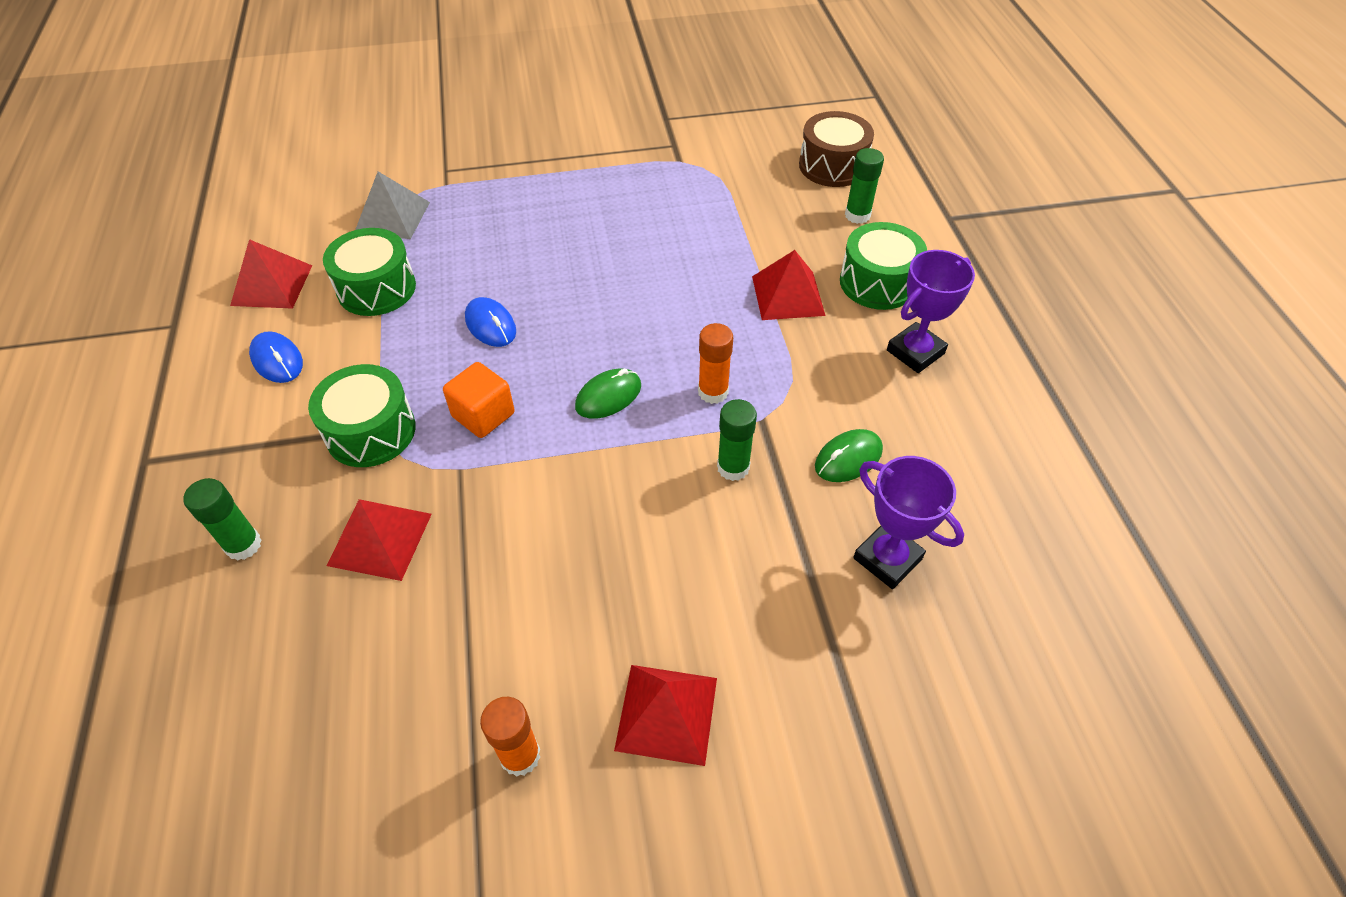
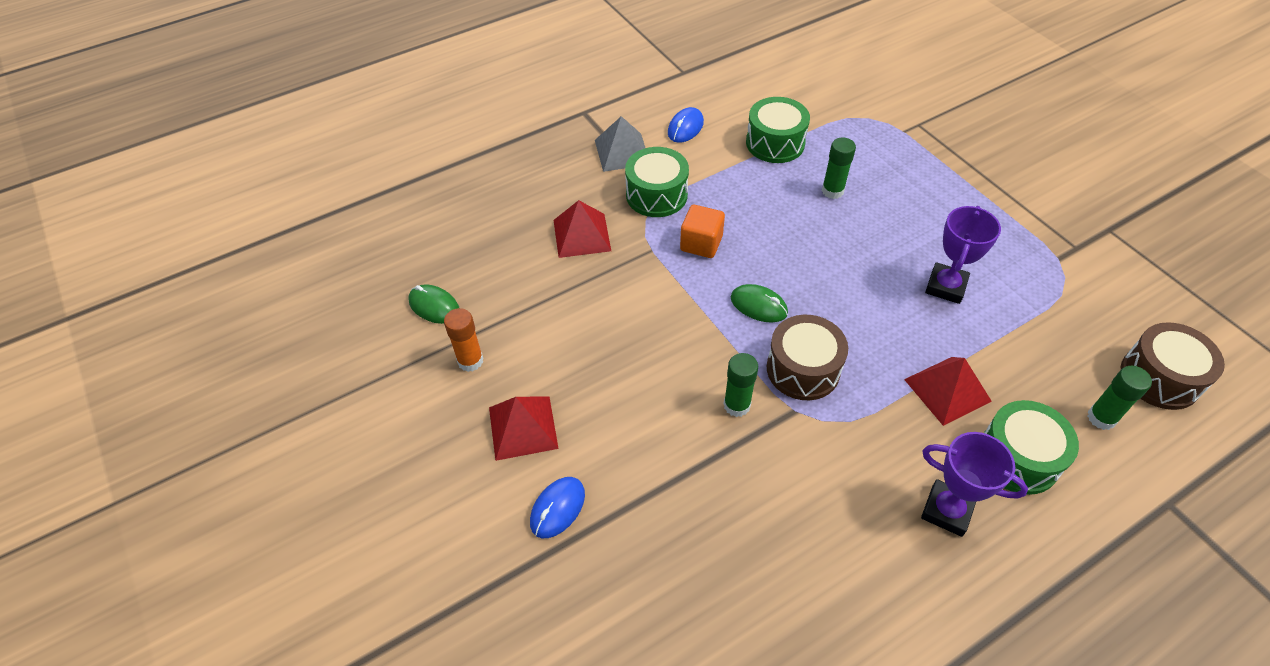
camera: 70 degrees right, 0 degrees up
(243, 545) = (550, 179): green glue stick -> green glue stick (832, 191)
(271, 285) = (743, 95): red pyramid -> none
(392, 217) = (847, 120): grey pyramid -> grey pyramid (622, 152)
(491, 325) = (782, 214): blue mouse -> blue mouse (557, 508)
(713, 392) = (803, 369): orange glue stick -> brown drum
(848, 458) = (790, 484): green mouse -> green mouse (434, 306)
(887, 558) = (705, 536): purple trophy -> purple trophy (945, 286)

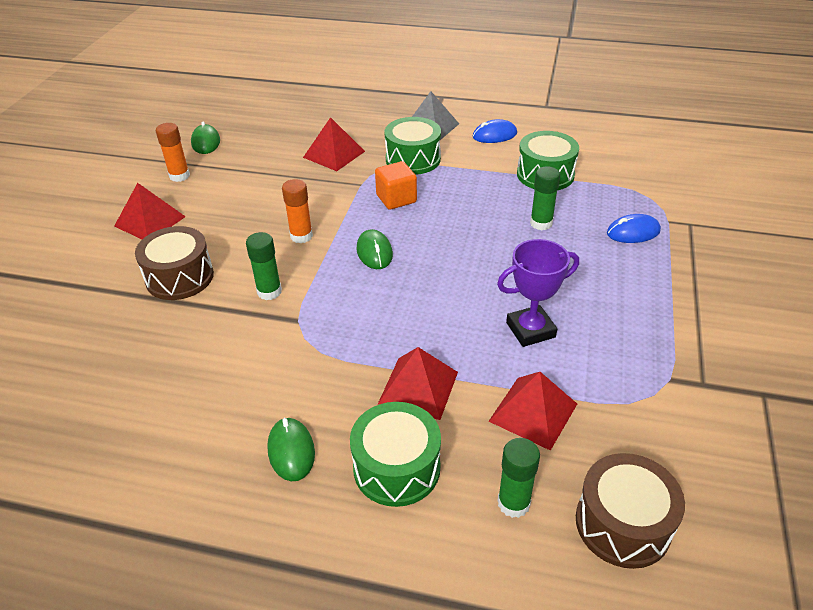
camera: 45 degrees right, 10 degrees down
(557, 508) = (101, 268): blue mouse -> blue mouse (633, 232)
(681, 335) = (301, 236): none -> orange glue stick
(803, 369) = (341, 303): brown drum -> brown drum (179, 277)
(947, 510) = (291, 451): purple trophy -> green mouse
(1028, 347) = (533, 412): none -> red pyramid

